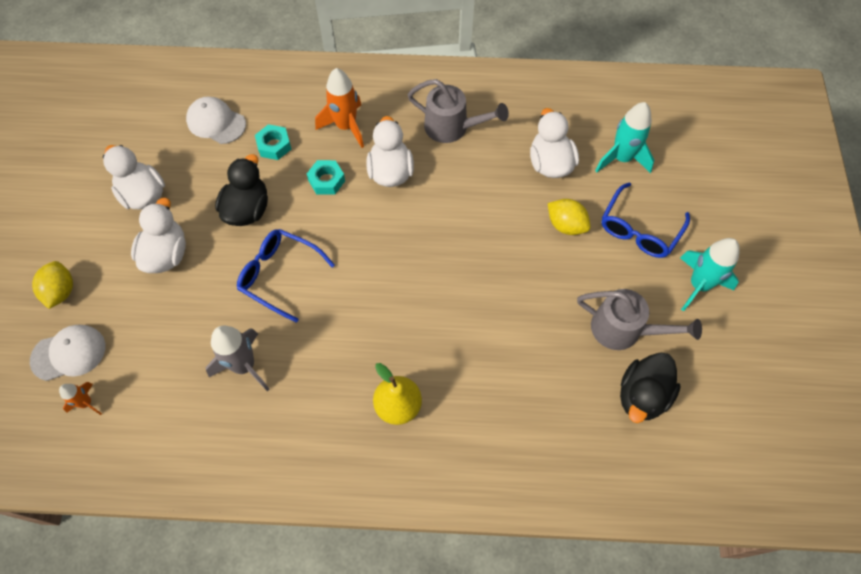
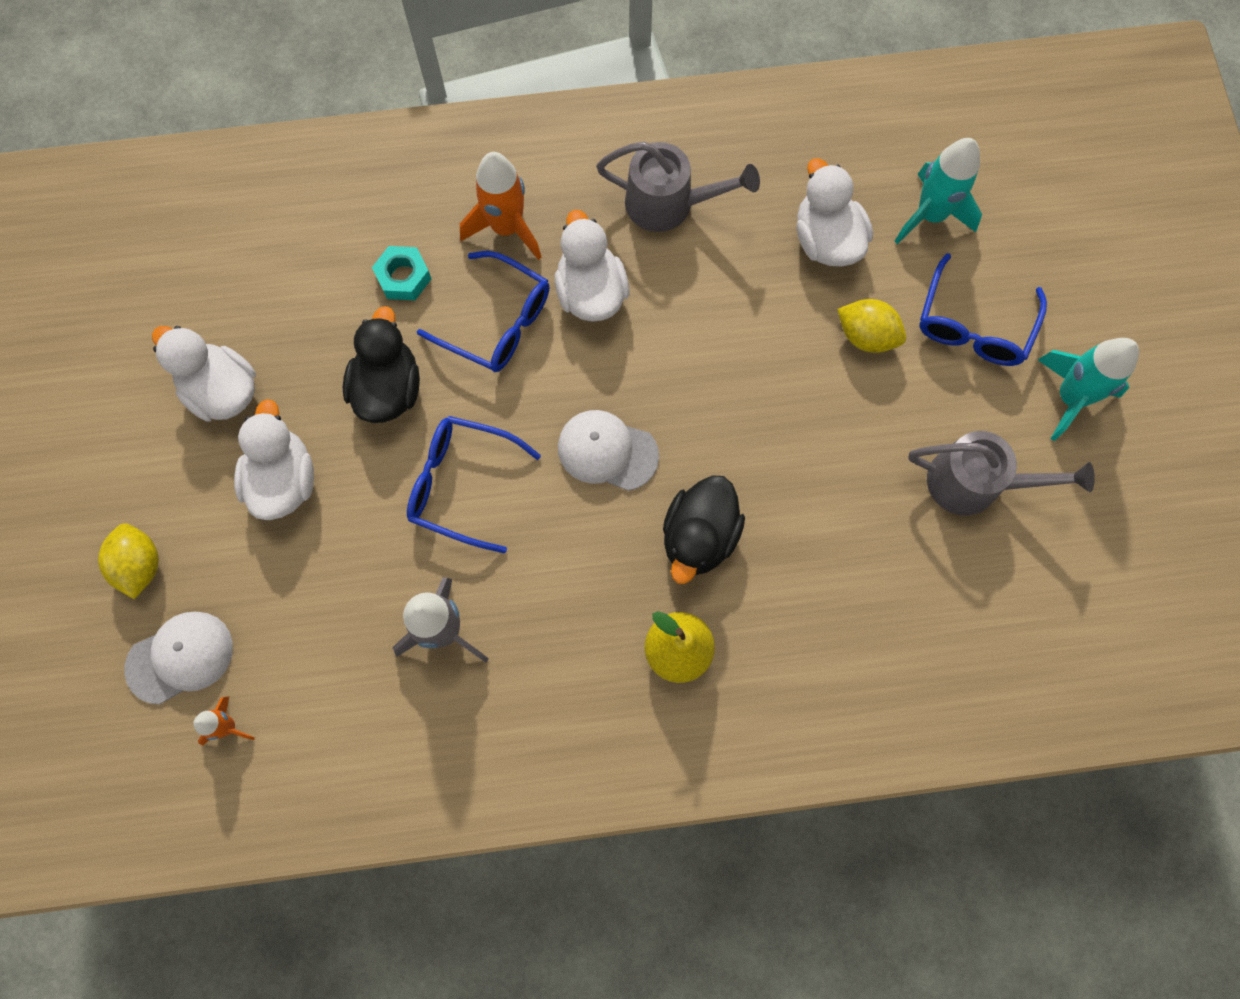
camera: 10 degrees left, 10 degrees up
(216, 122) = (304, 252): white cap -> white cap (607, 451)
(326, 180) = (497, 322): turquoise nut -> blue glasses
(642, 395) = (1015, 576): black duck -> black duck (699, 537)

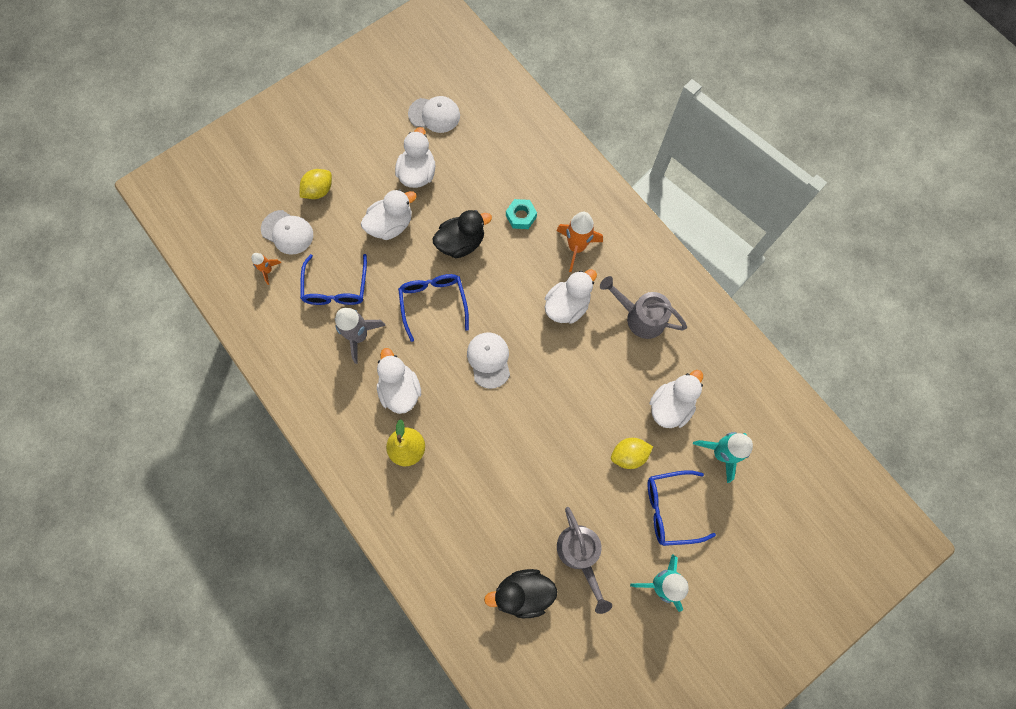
camera: 60 degrees right, 0 degrees up
(137, 310) = (434, 115): none -> white cap
(497, 322) = (524, 271): blue glasses -> blue glasses (336, 288)
(574, 612) = (400, 390): none -> white duck
(670, 204) = (639, 317): grey watering can -> grey watering can turned 135 degrees clockwise
(699, 537) = (470, 428): black duck -> black duck (523, 592)
(866, 336) = (628, 455): yellow lemon -> yellow lemon turned 75 degrees clockwise

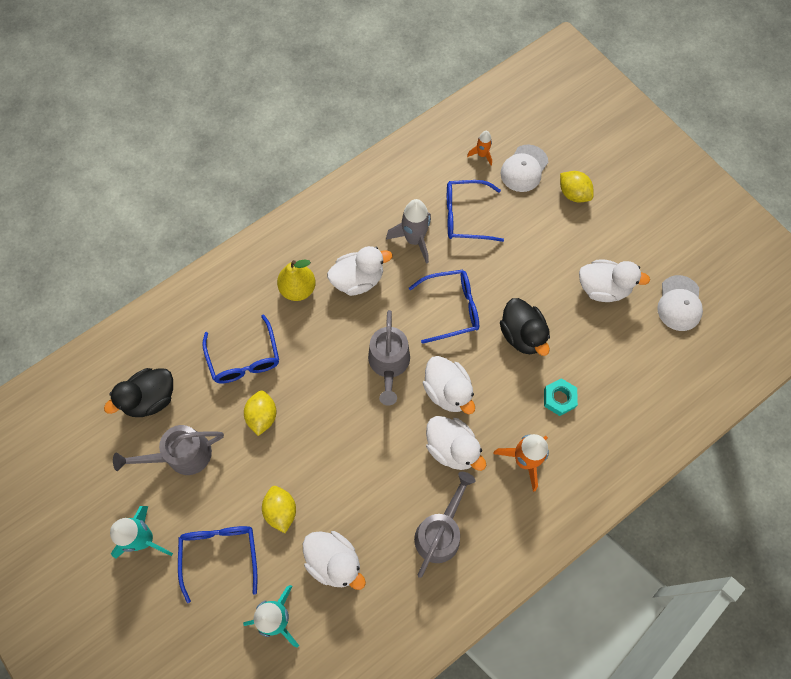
camera: 90 degrees right, 5 degrees down
(391, 225) = (539, 264): white duck -> white duck (448, 391)
(481, 499) = (244, 358): none -> blue glasses
(489, 360) = (389, 365): white cap -> grey watering can
(523, 592) = (151, 399): black duck -> black duck turned 120 degrees counterclockwise
(540, 477) = (262, 416): none -> yellow lemon

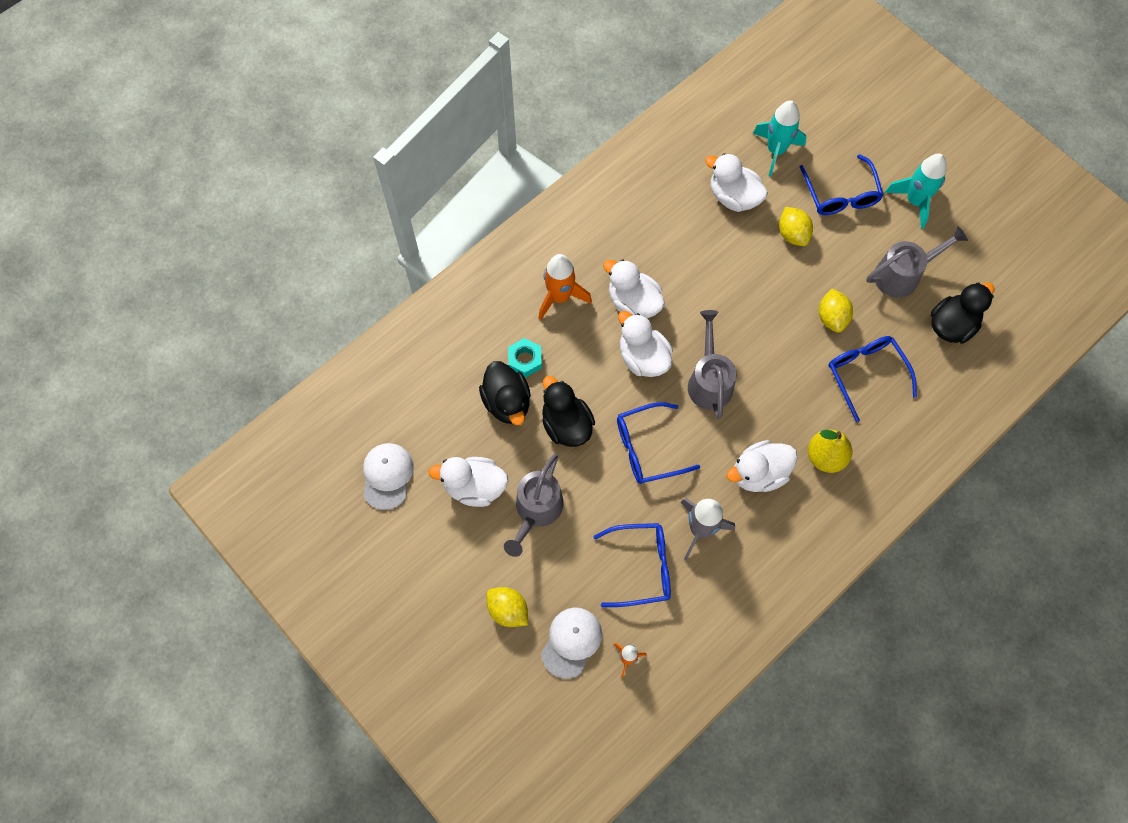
camera: 175 degrees right, 0 degrees up
(440, 531) = (637, 229): grey watering can -> grey watering can (536, 511)
(575, 359) = (507, 402): none -> black duck

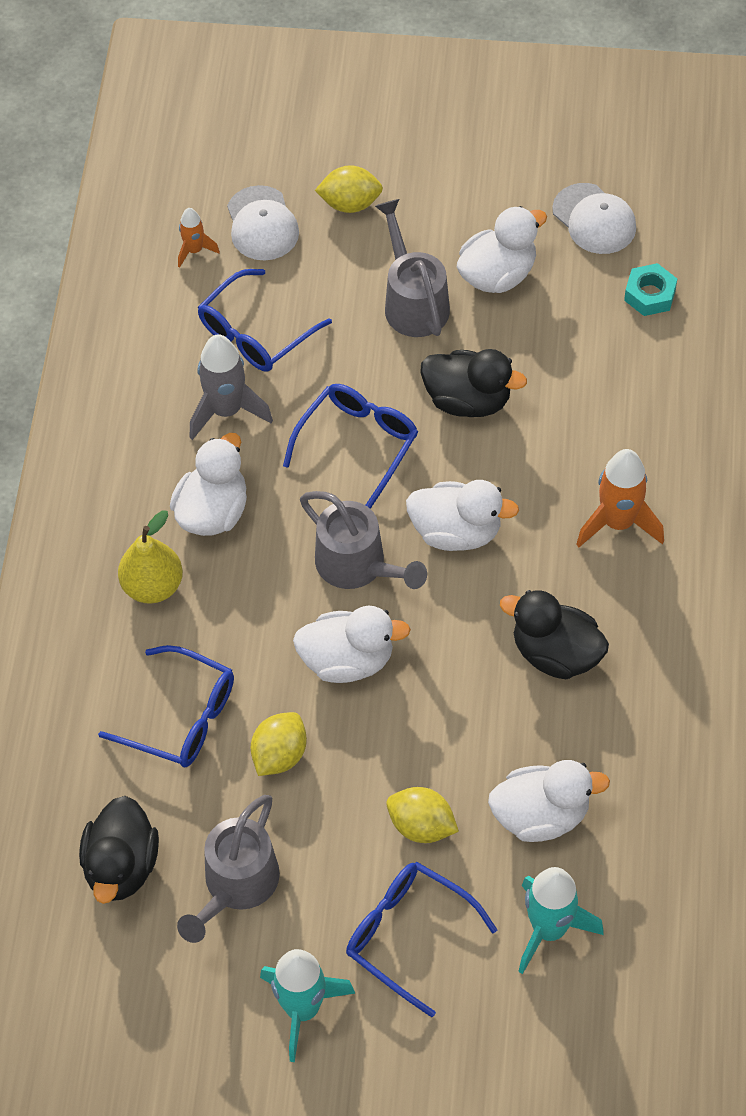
camera: 140 degrees right, 10 degrees down
(507, 402) = (553, 373): black duck -> black duck (555, 654)
(525, 360) = (582, 428): turquoise nut -> turquoise nut (650, 295)
(633, 302) = (529, 583): white duck -> white duck (348, 660)
(832, 317) = (279, 755): yellow lemon -> yellow lemon turned 75 degrees clockwise

